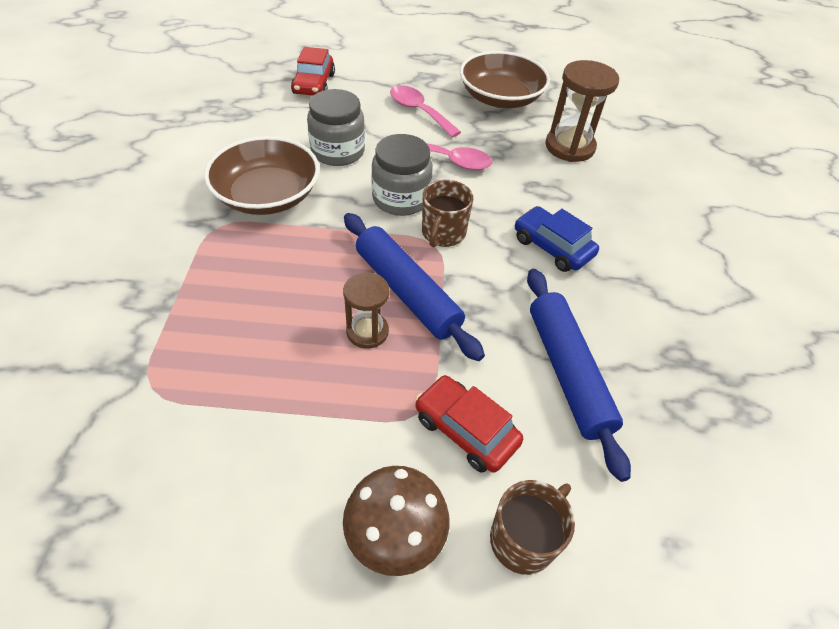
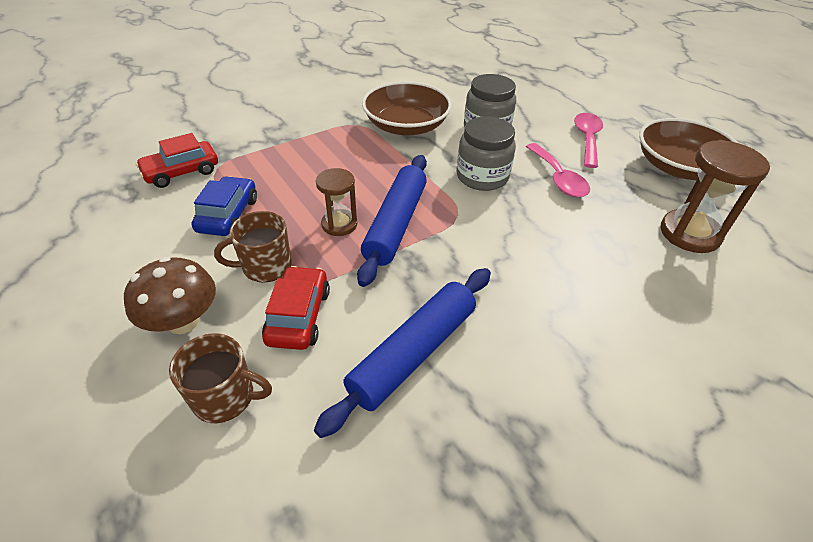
camera: 55 degrees right, 5 degrees down
(314, 84) = (535, 87): red car -> red car (181, 172)
(443, 233) = (475, 213): brown mug -> brown mug (265, 266)
(552, 247) = (545, 279): blue car -> blue car (228, 215)

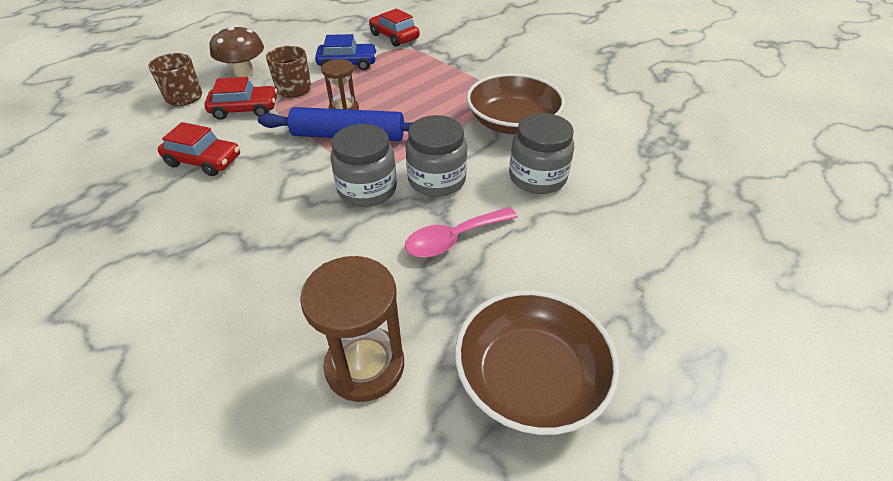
camera: 80 degrees right, 0 degrees up
(413, 353) = (204, 161): blue rolling pin -> red car
(490, 218) = (367, 189): none -> grey jar
(587, 139) = (562, 270): pink spoon -> none

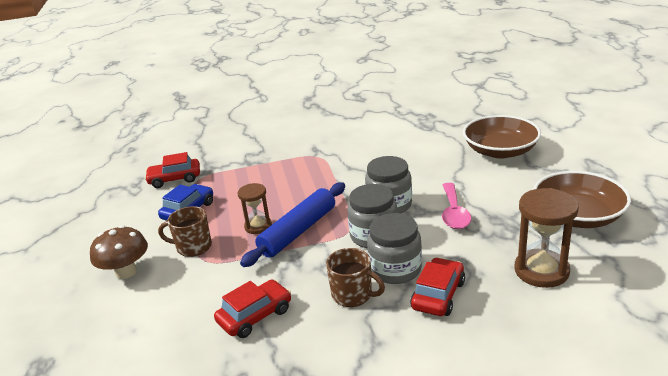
camera: 55 degrees left, 15 degrees down
(183, 98) = (126, 318): brown mug -> brown mug (353, 295)
(245, 109) = (195, 280): red car -> red car (438, 295)
(512, 122) = (354, 160): brown bowl -> brown bowl (500, 151)
(537, 177) = (420, 168): grey jar -> grey jar (395, 269)

